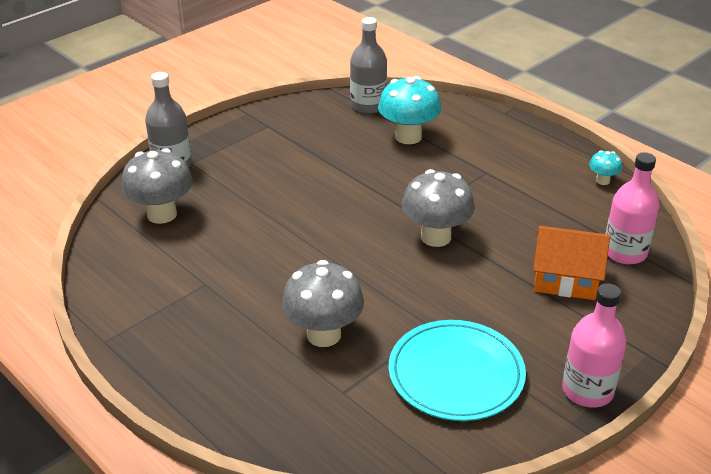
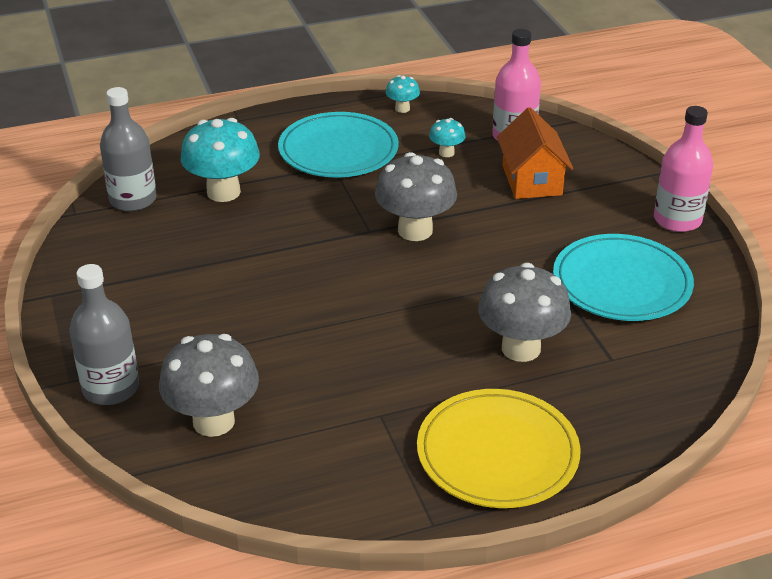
camera: 65 degrees left, 0 degrees up
(193, 354) = (497, 453): none -> yellow plate
(510, 168) = (338, 150): none -> turquoise plate
(560, 222) = (446, 153): none -> turquoise mushroom
(565, 280) = (531, 180): orange house -> orange house turned 45 degrees counterclockwise

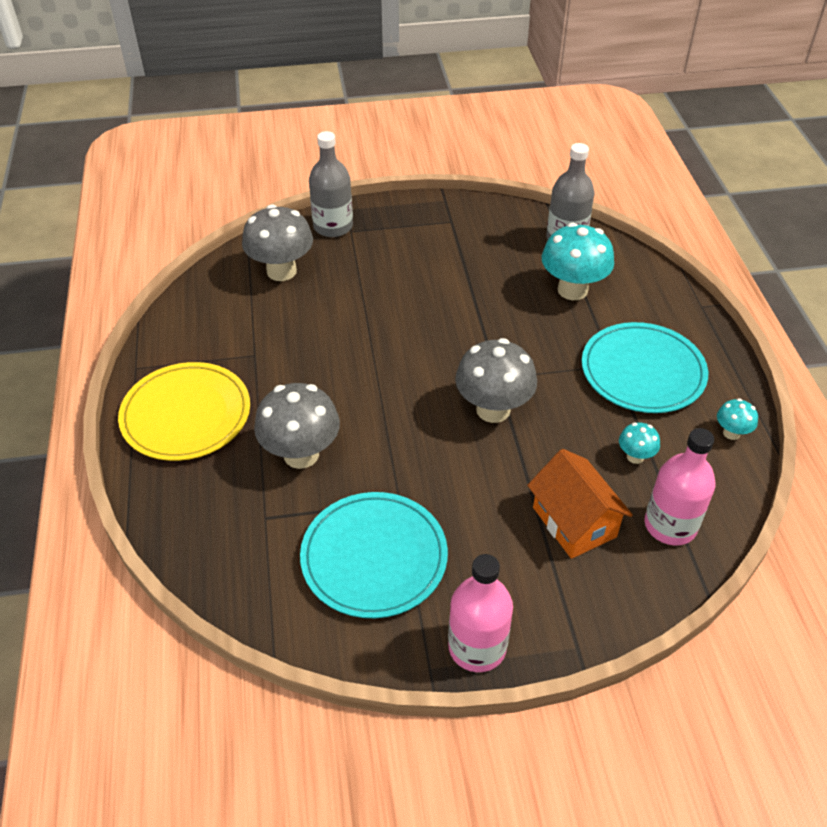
camera: 100 degrees right, 10 degrees up
(531, 180) = (574, 522): orange house -> orange house turned 60 degrees clockwise

